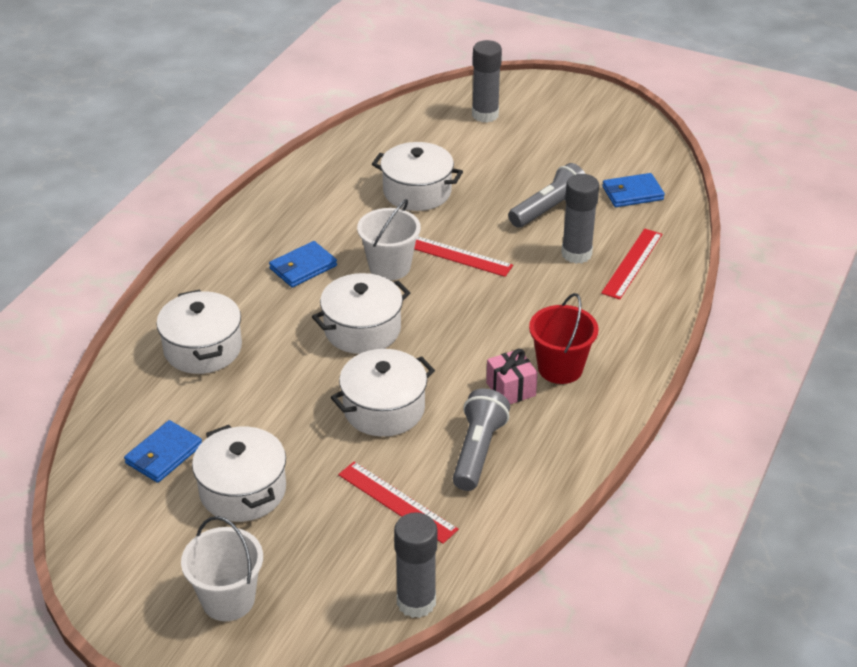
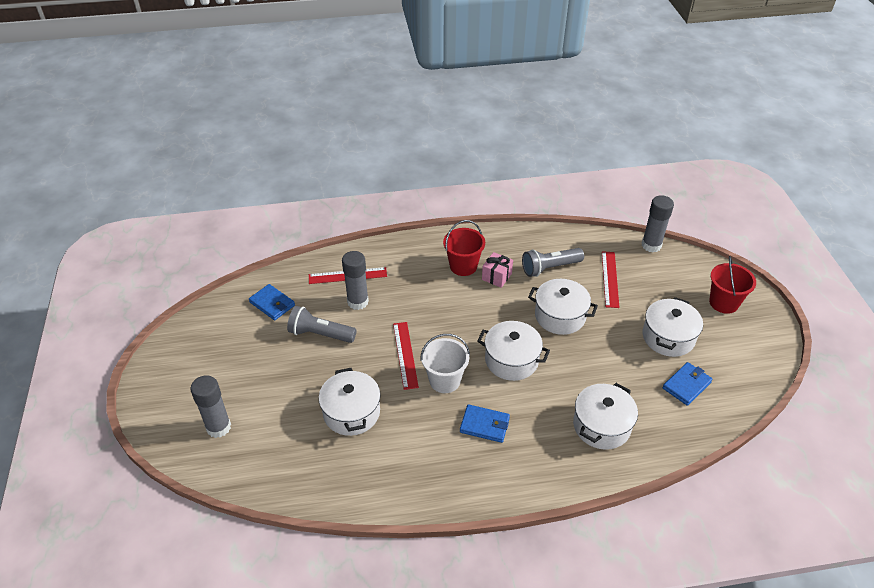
camera: 125 degrees left, 5 degrees up
(164, 454) = (686, 385): blue wallet -> blue wallet turned 45 degrees counterclockwise
(228, 599) = (723, 303): white bucket -> red bucket

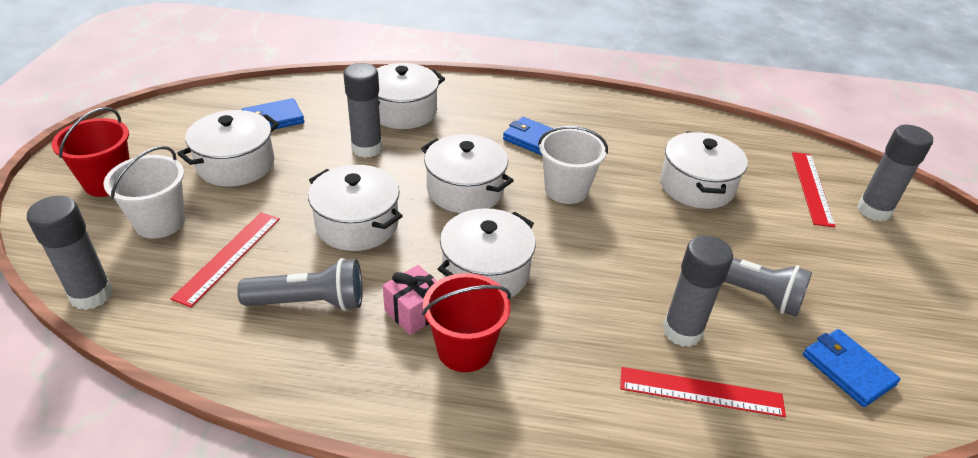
camera: 165 degrees left, 5 degrees down
(405, 355) = (613, 231): red ruler -> red ruler (811, 188)
(471, 307) = (486, 272): none -> white pot
(599, 377) = (367, 148): none -> grey glue stick
(665, 287) = (160, 222): none -> white bucket

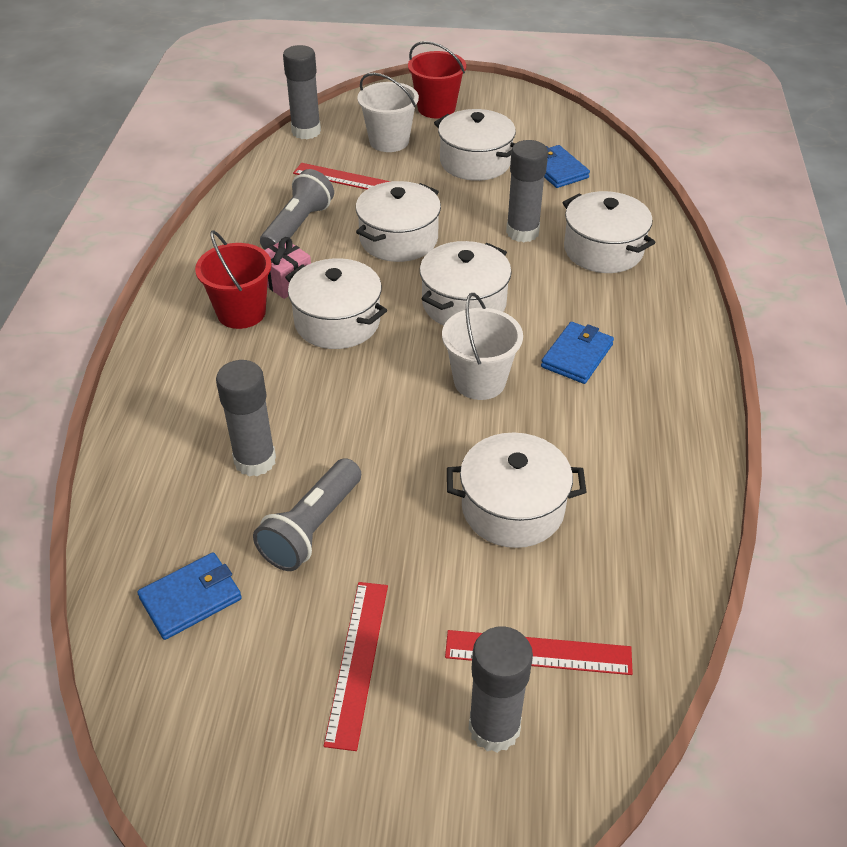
camera: 90 degrees right, 5 degrees up
(310, 302) = (298, 226): grey flashlight -> grey flashlight turned 150 degrees counterclockwise
(701, 391) = (178, 465): red ruler -> red ruler (358, 661)

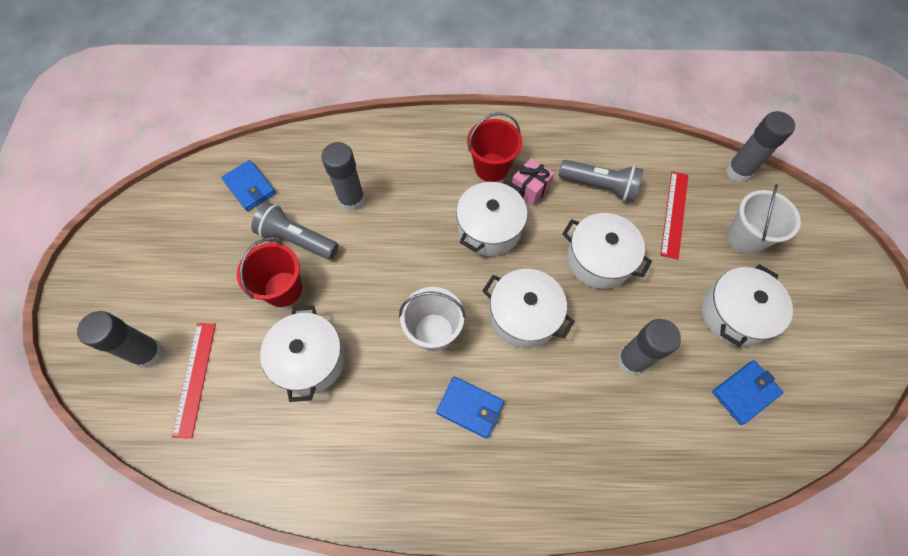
camera: 85 degrees right, 20 degrees up
(358, 661) = (200, 276): red ruler -> none
(436, 108) = (819, 273): red bucket -> red bucket (283, 289)
(603, 250) = (620, 435): white pot -> none

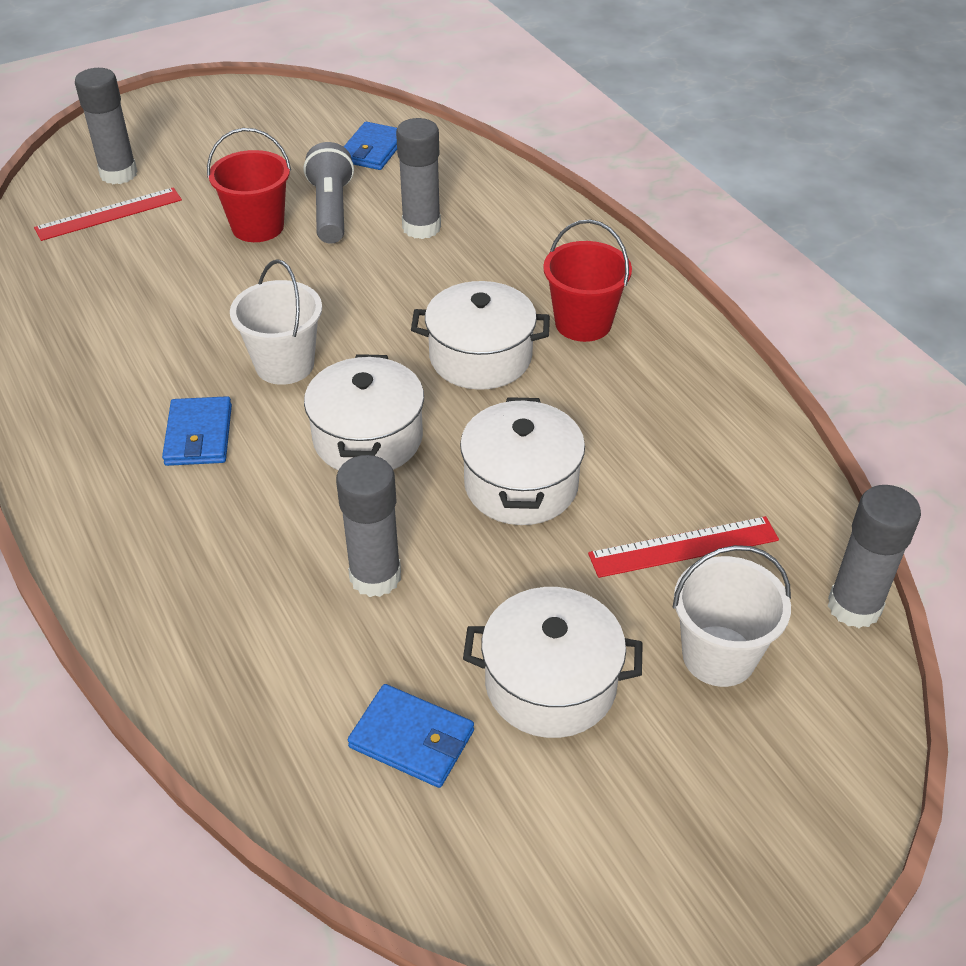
camera: 60 degrees right, 20 degrees down
(310, 360) = (181, 282): white pot -> none
(530, 189) = (581, 372): pink gift -> none
(600, 186) = (655, 443): grey flashlight -> none

